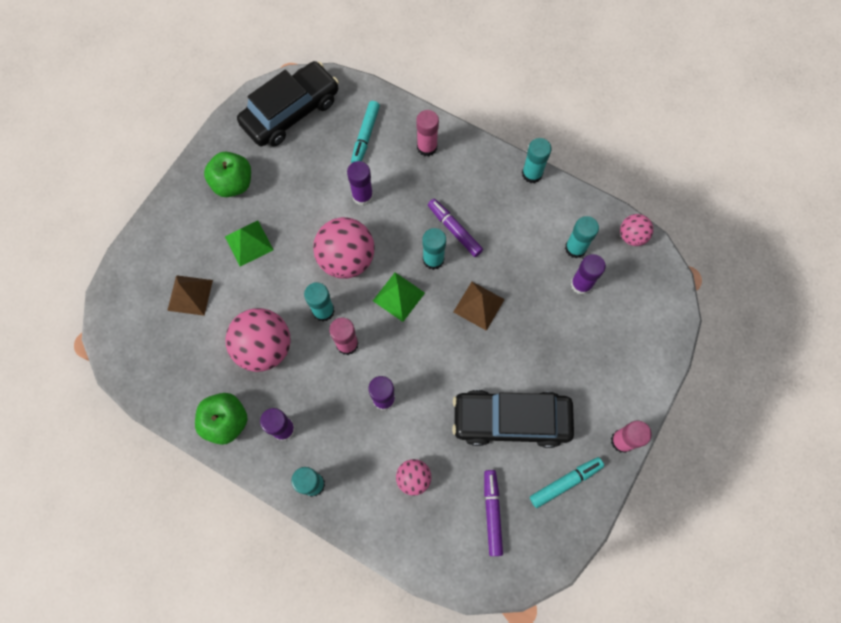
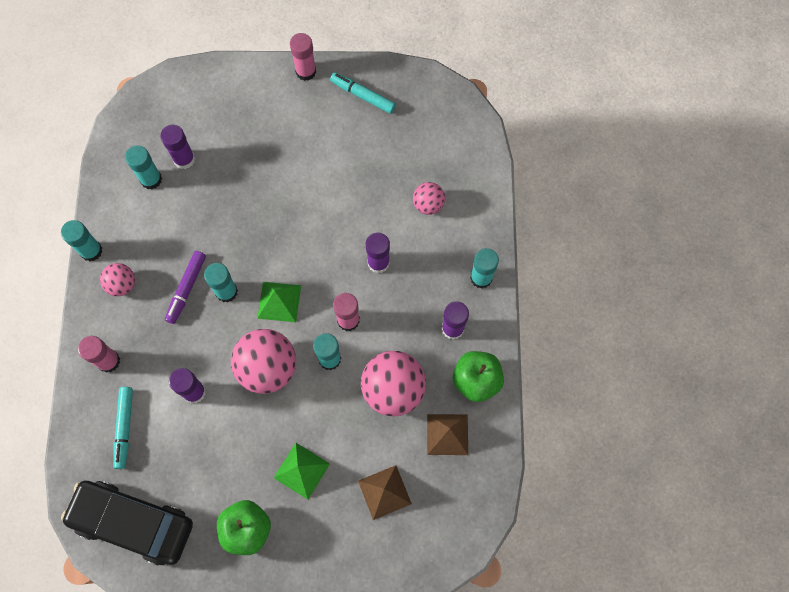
camera: 120 degrees left, 0 degrees up
(365, 136) = (125, 428): turquoise marker -> turquoise marker turned 105 degrees clockwise
(478, 305) = (250, 231): brown pyramid -> brown pyramid (447, 434)
(492, 513) = (418, 135): purple marker -> none
(511, 420) = (337, 157): black car -> none
(632, 236) = (115, 140): pink ball -> pink ball (122, 284)

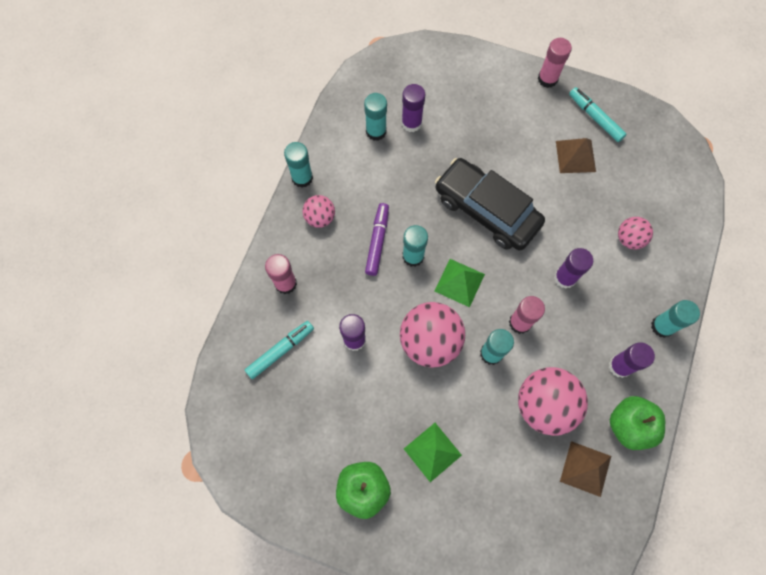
camera: 20 degrees right, 0 degrees up
(125, 428) = (280, 350): turquoise marker -> turquoise marker turned 150 degrees counterclockwise
(133, 523) = (260, 443): black car -> black car (486, 210)
(187, 289) = (377, 241): purple marker -> purple marker turned 150 degrees clockwise
(384, 492) = (506, 503): brown pyramid -> brown pyramid (575, 156)

